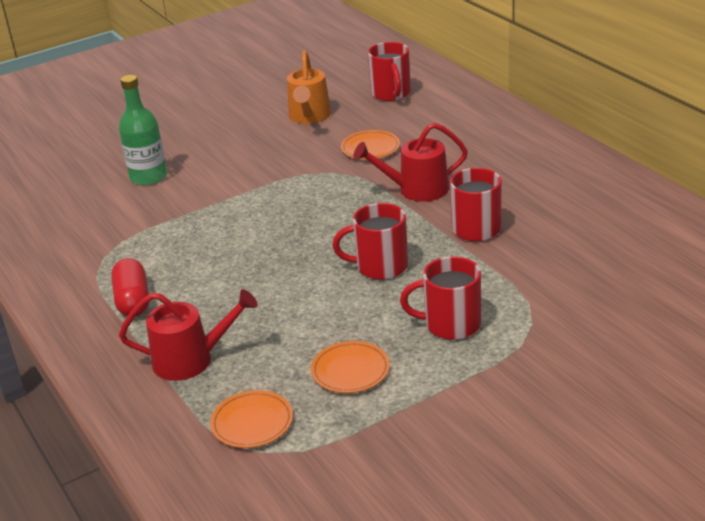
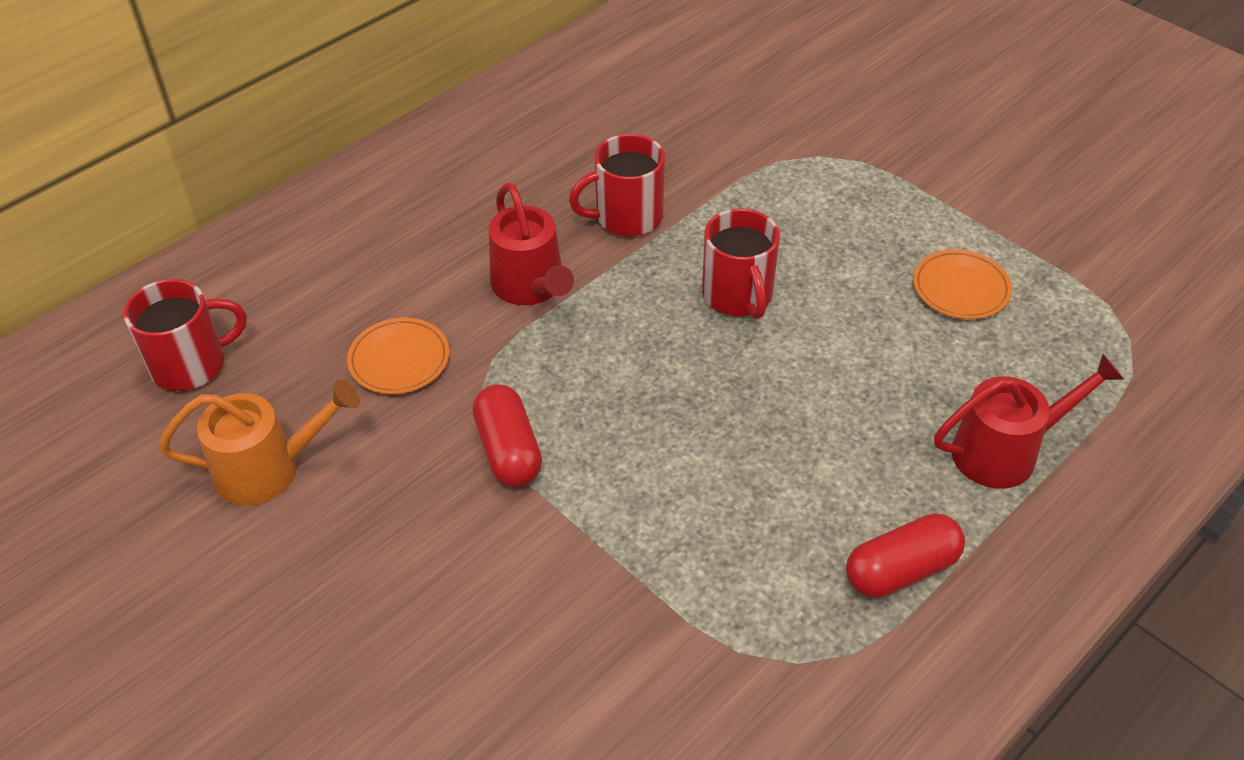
camera: 105 degrees left, 15 degrees up
(148, 177) = (506, 683): green bottle -> none
(192, 360) = (1006, 451): red watering can -> red watering can turned 90 degrees clockwise
(252, 423) = (1090, 358): orange plate -> none
(287, 180) = (508, 450): none -> red capsule
(450, 324) = (842, 217): red mug -> none

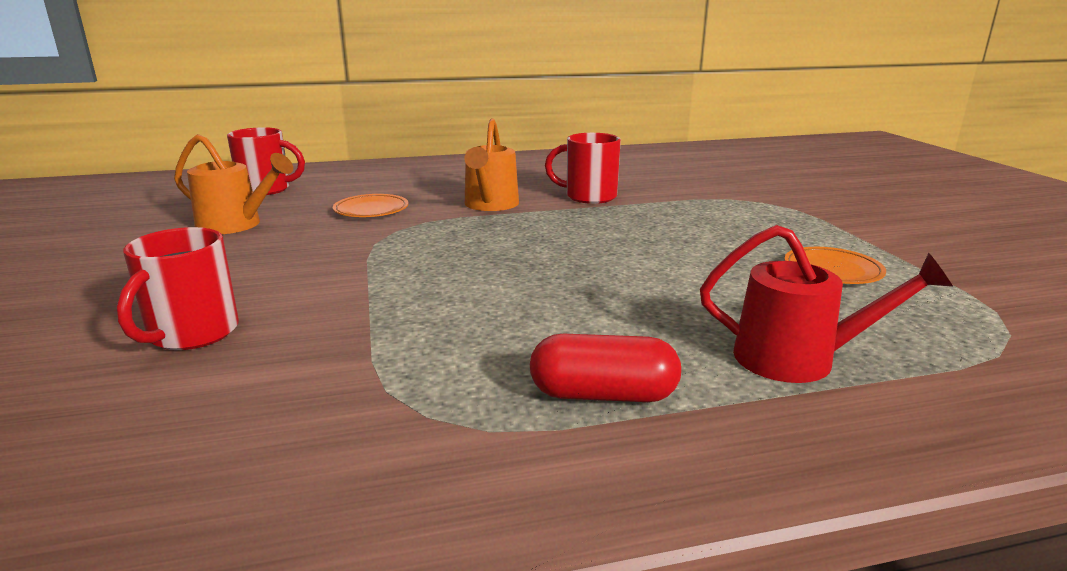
camera: 30 degrees right, 25 degrees down
(508, 450) = (377, 252): red capsule -> none
(531, 287) = (490, 205): red watering can -> orange watering can
(738, 296) = (629, 235): red mug -> red mug (192, 334)

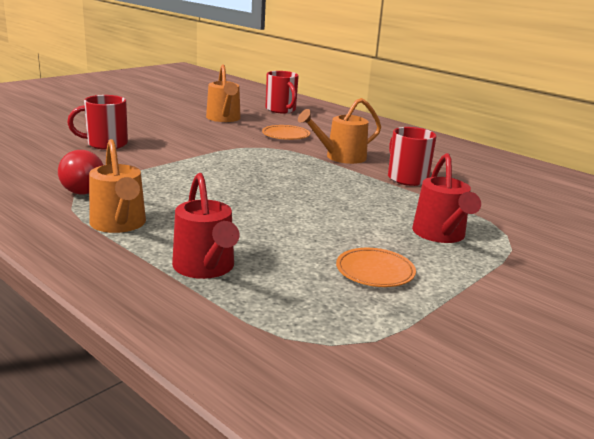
camera: 55 degrees right, 0 degrees up
(399, 401) = (81, 189): none -> red light bulb
(603, 394) = (119, 224): red capsule -> orange watering can
(751, 223) = (441, 235): none -> red watering can

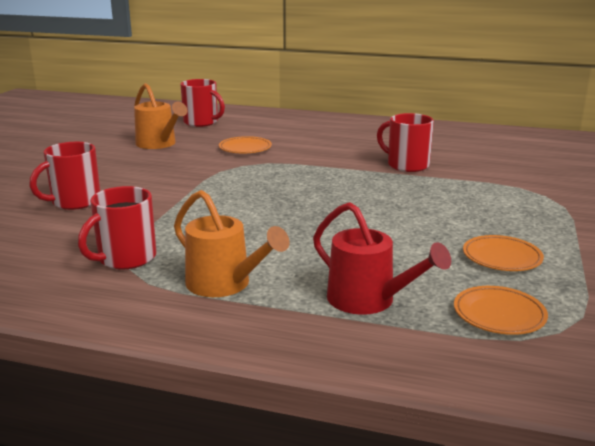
camera: 25 degrees left, 0 degrees up
(81, 189) = (125, 258): red light bulb -> red mug
(297, 313) = (499, 314): none -> orange plate
(340, 157) = (325, 159): orange watering can -> none
(441, 235) = (502, 210): red watering can -> none

